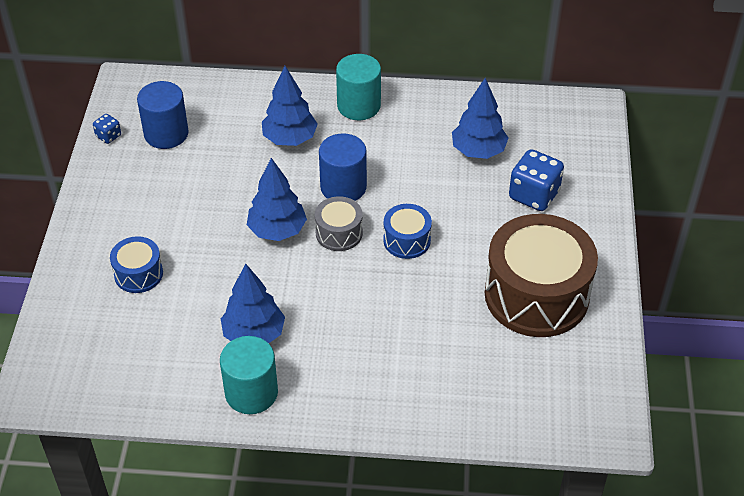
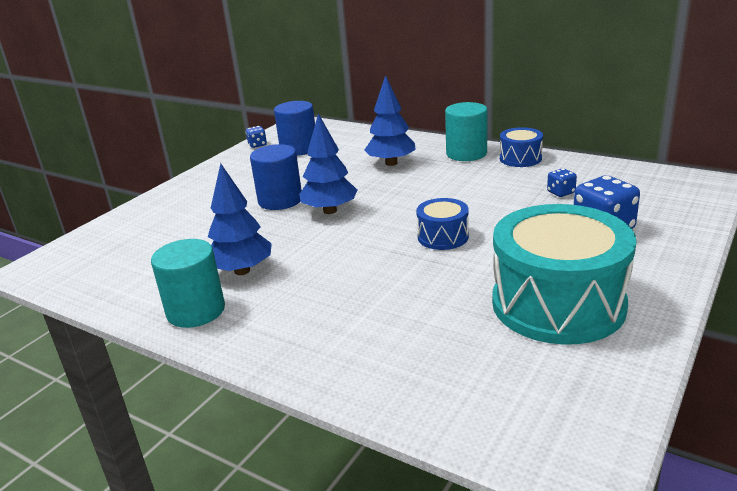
camera: 30 degrees right, 20 degrees down
(138, 274) = (194, 215): blue drum -> blue drum (520, 158)
(339, 233) = (382, 221): grey drum -> none
(343, 187) = (412, 195): blue cylinder -> blue cylinder (280, 200)
(478, 151) = (561, 192): blue tree -> blue dice
(536, 295) = (558, 304): brown drum -> turquoise drum

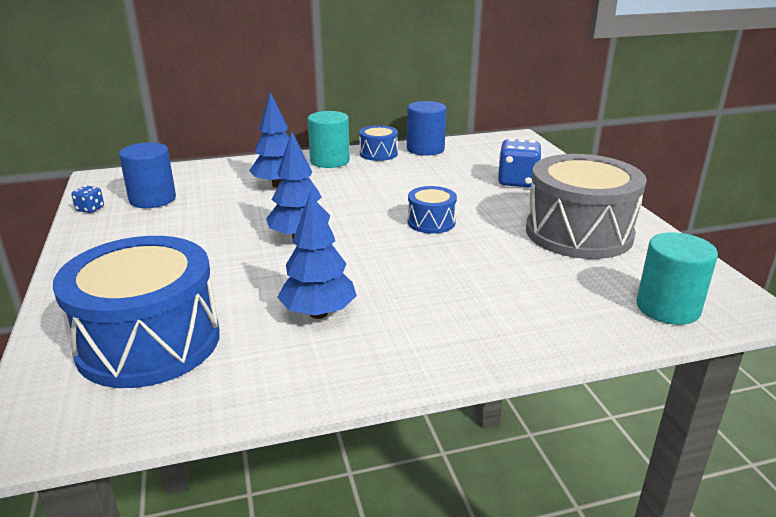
camera: 50 degrees left, 0 degrees up
(143, 244) = (149, 342): none -> blue drum
(196, 311) = (345, 363): turquoise cylinder -> turquoise cylinder (667, 308)
(280, 200) = (230, 246): blue cylinder -> blue cylinder (425, 149)
(558, 304) = (578, 233): turquoise drum -> grey drum
(561, 192) = (450, 168): blue dice -> none

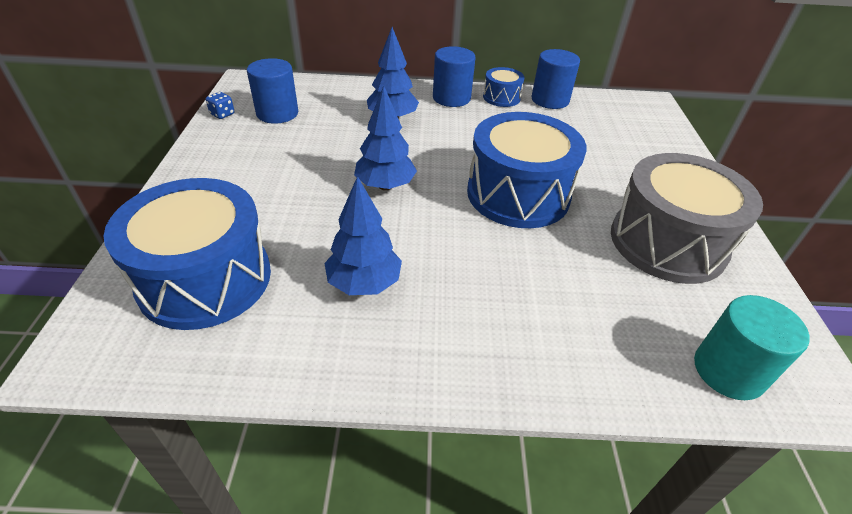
camera: 15 degrees right, 15 degrees up
(330, 161) = (451, 98): turquoise cylinder -> blue cylinder
(431, 222) = (518, 194): blue drum -> blue drum, size x2.12
(517, 181) = (628, 160): blue dice -> none

